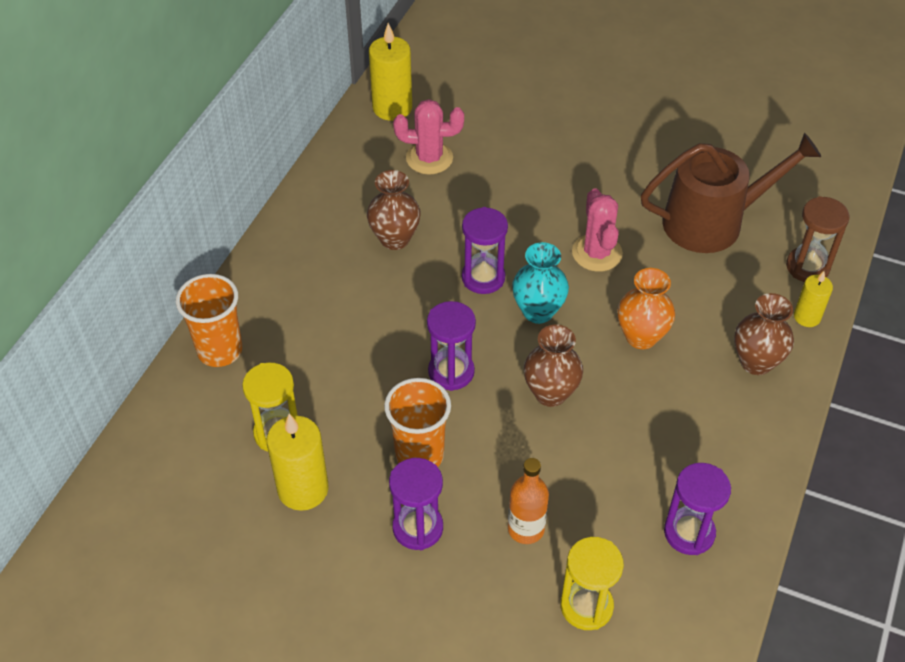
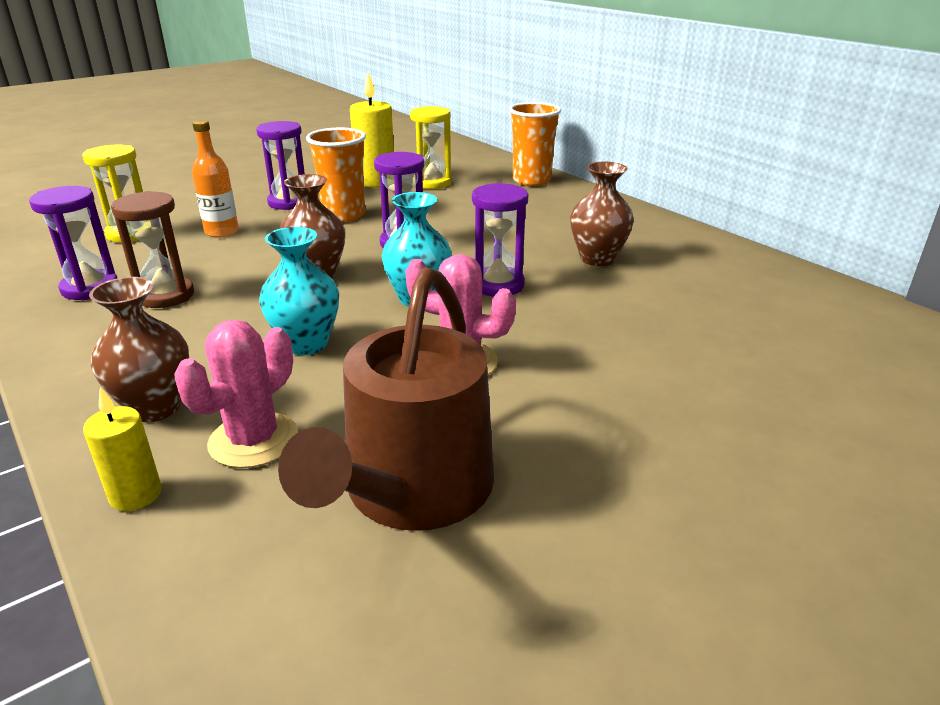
camera: 120 degrees right, 20 degrees down
(392, 108) = (842, 308): yellow candle -> none
(429, 158) = (723, 306): pink cactus -> pink cactus (253, 440)
(641, 337) = (306, 344): orange vase -> turquoise vase
(807, 267) = (204, 556): brown hourglass -> brown hourglass (166, 296)

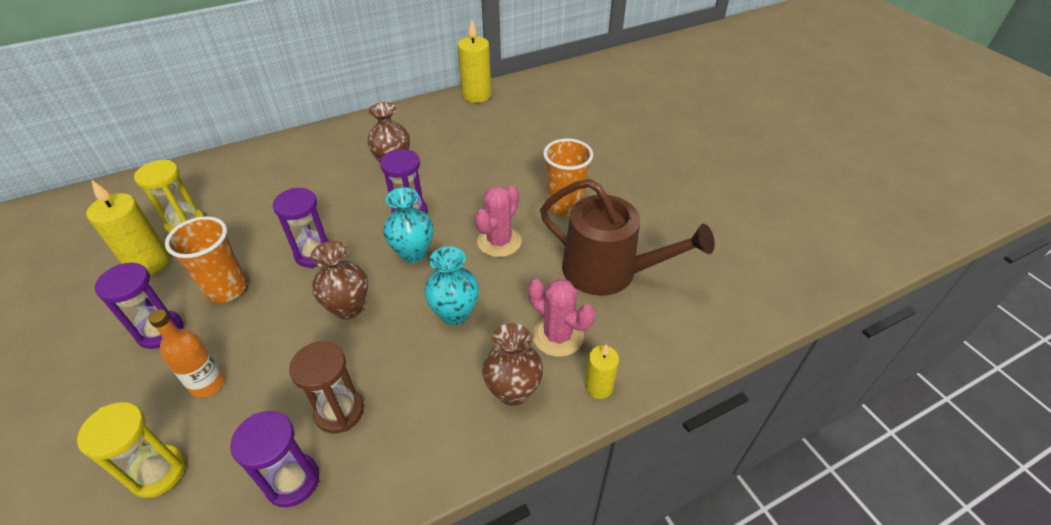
camera: 80 degrees left, 15 degrees up
(531, 180) = (228, 166): orange cup -> orange cup (564, 206)
(839, 295) = (476, 95): none -> yellow candle

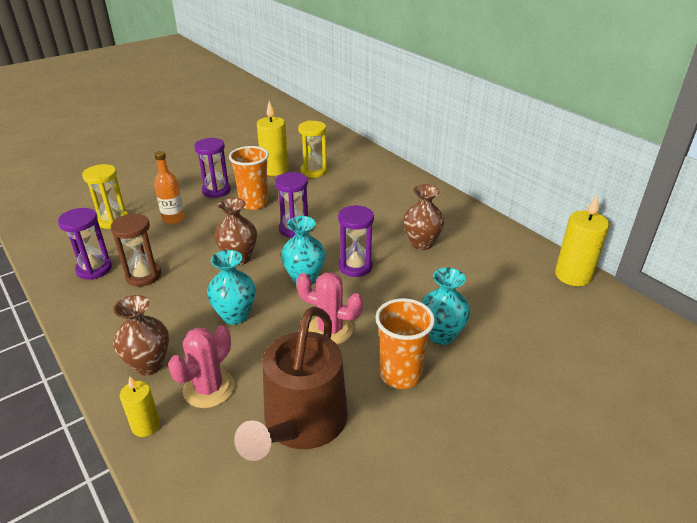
camera: 80 degrees right, 10 degrees down
(525, 176) = (441, 335): none -> turquoise vase

